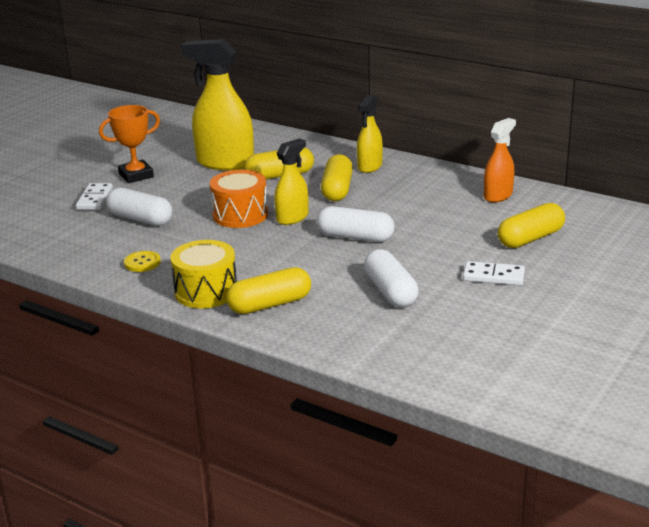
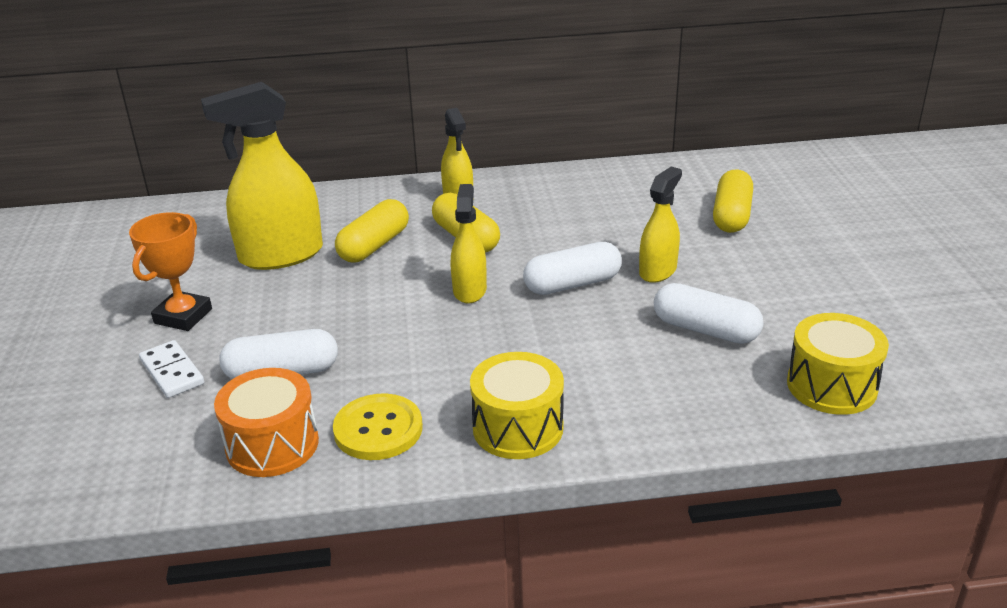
camera: 40 degrees left, 5 degrees up
(142, 263) = (378, 429): yellow button -> yellow button, size x1.61
(240, 215) = (403, 312): orange drum -> orange drum (272, 444)
(270, 304) = (613, 406): yellow capsule -> none
(412, 351) = (831, 386): none -> yellow drum
(420, 250) = (658, 271): none -> yellow spray bottle
(493, 276) = (765, 268): white domino -> none
(498, 195) = (633, 183): orange spray bottle -> none

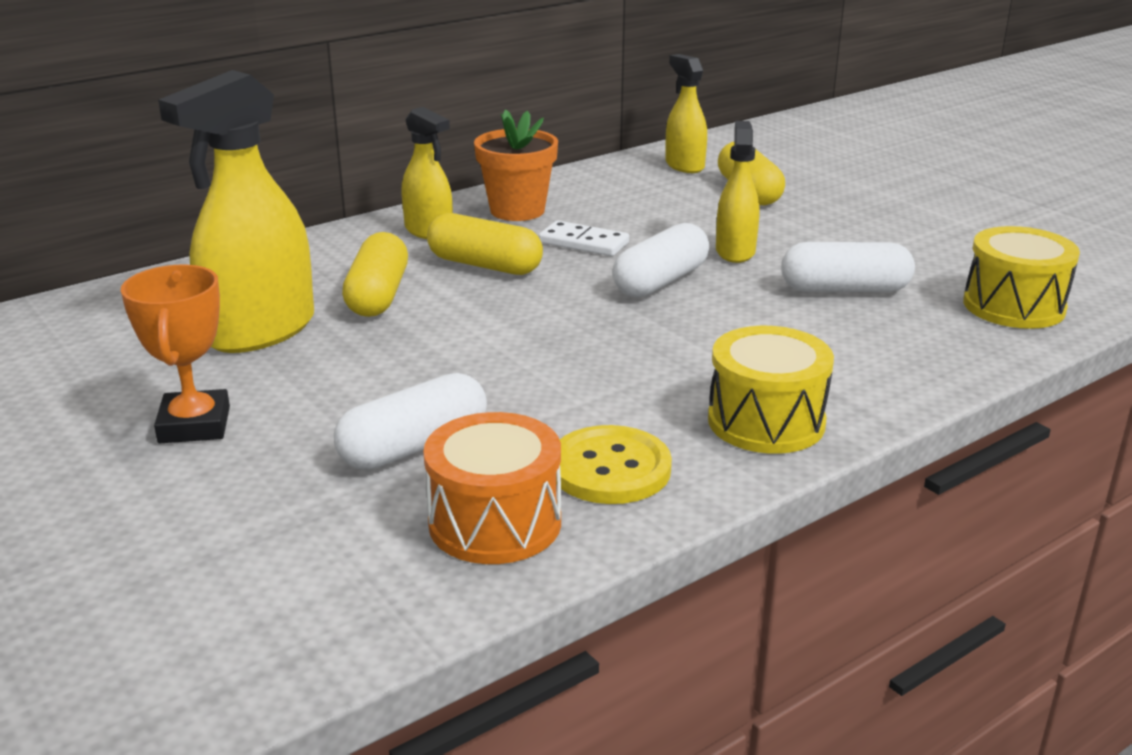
camera: 30 degrees left, 5 degrees down
(172, 372) = (253, 488): white domino -> white domino (583, 243)
(469, 290) = (551, 312): yellow spray bottle -> yellow spray bottle (684, 165)
(536, 193) = (517, 210): none -> orange flower pot

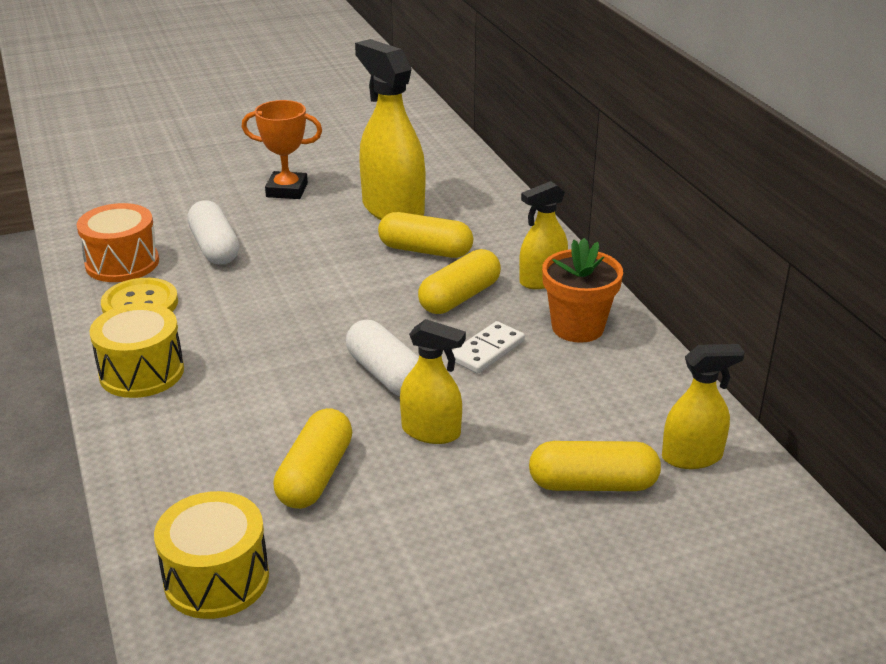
camera: 105 degrees right, 5 degrees up
(844, 289) = (315, 475): white capsule -> yellow capsule

